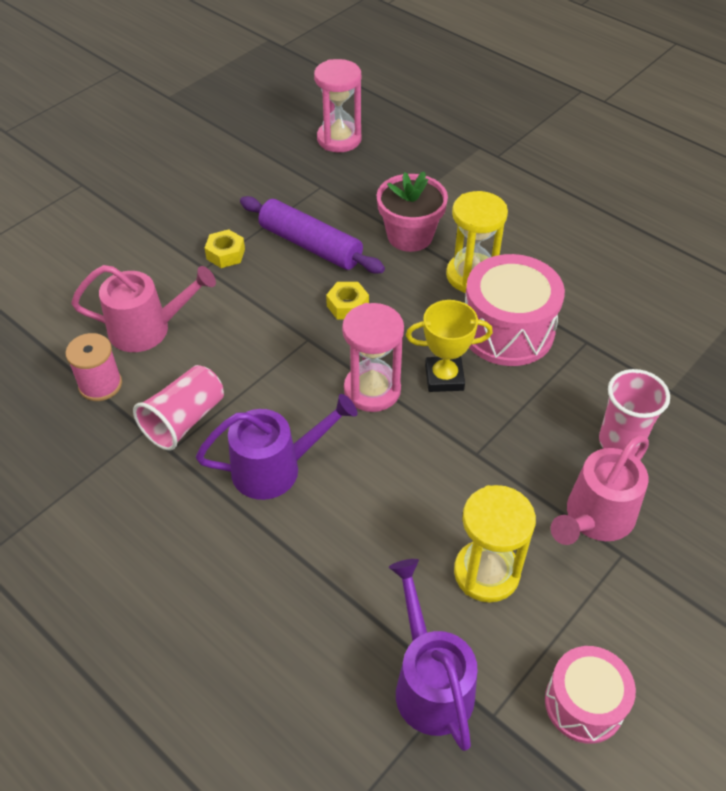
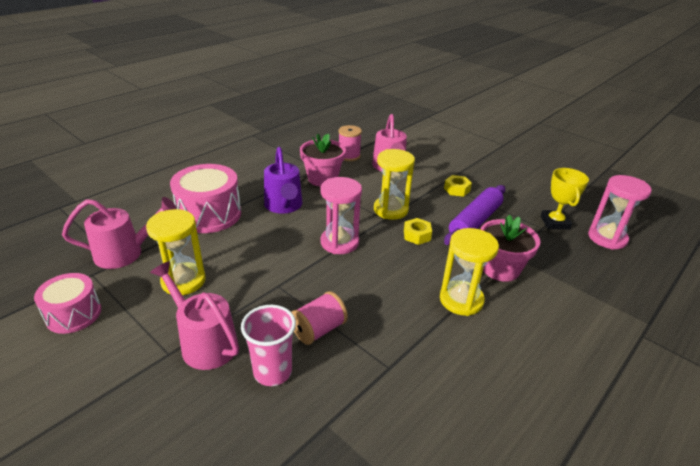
camera: 90 degrees right, 15 degrees down
(184, 420) = (322, 179): pink cup -> pink flower pot
(283, 331) = (390, 210): none -> yellow hourglass
(430, 682) = (126, 253): purple watering can -> pink watering can
(444, 377) = (349, 276): yellow trophy -> yellow trophy (554, 223)
(507, 330) = (399, 315): pink drum -> pink drum (209, 214)
(547, 404) = (318, 330): none -> pink spool

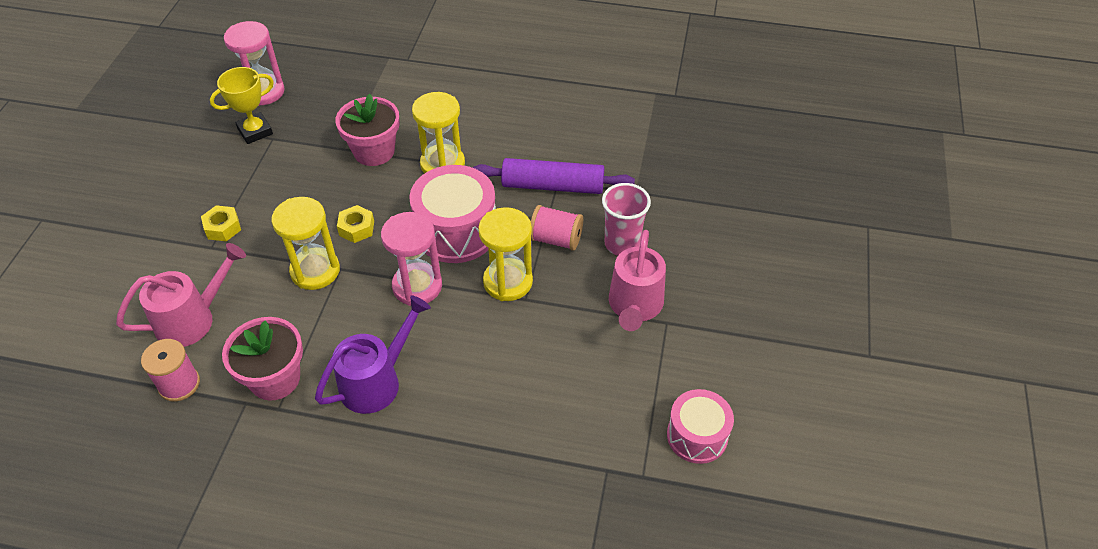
camera: 120 degrees left, 15 degrees up
(126, 253) = (587, 477): pink watering can -> none
(183, 281) = (582, 381): yellow hourglass -> yellow hourglass (508, 282)
(209, 214) = (452, 451): pink drum -> pink drum (456, 231)
(475, 221) = (294, 191): purple rolling pin -> purple rolling pin (552, 186)

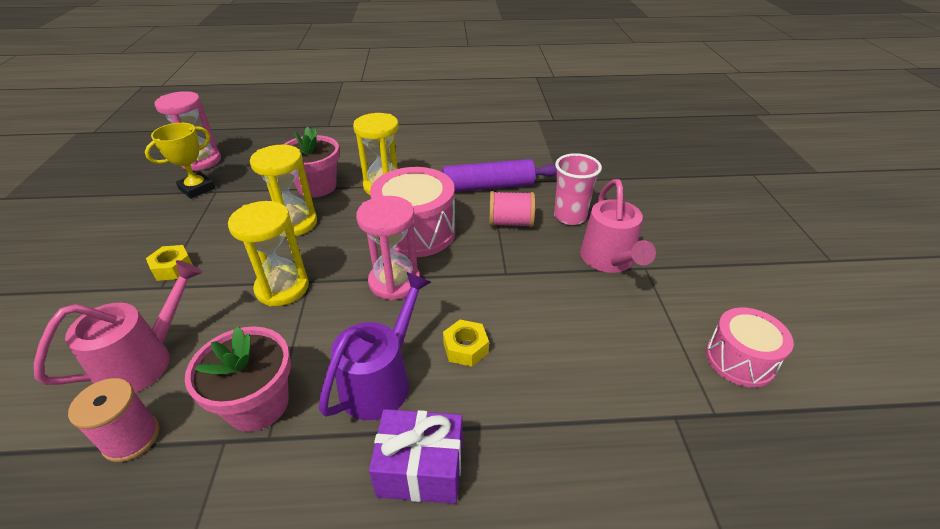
camera: 15 degrees left, 10 degrees down
(356, 228) = (317, 245): yellow nut -> yellow nut (465, 348)
(385, 460) = (421, 469): none -> purple gift
(508, 282) = (482, 262): yellow hourglass -> yellow hourglass (294, 223)

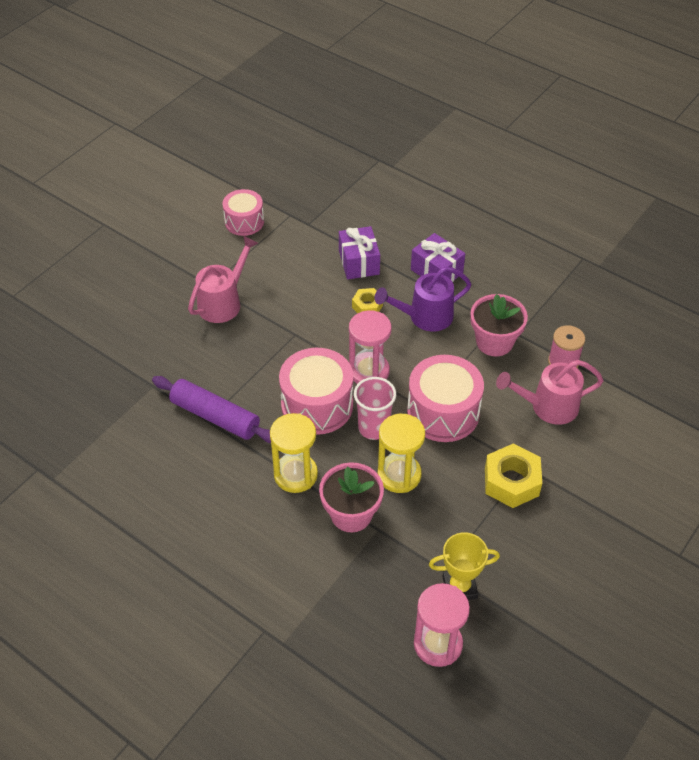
camera: 140 degrees left, 10 degrees up
(173, 268) = (511, 482): yellow nut -> yellow nut, size x1.73
(282, 288) = (443, 412): yellow hourglass -> pink drum
(510, 223) = (244, 369): pink spool -> none
(540, 402) = (359, 262): none -> purple gift
(570, 216) = (198, 348): pink cup -> pink cup (373, 428)

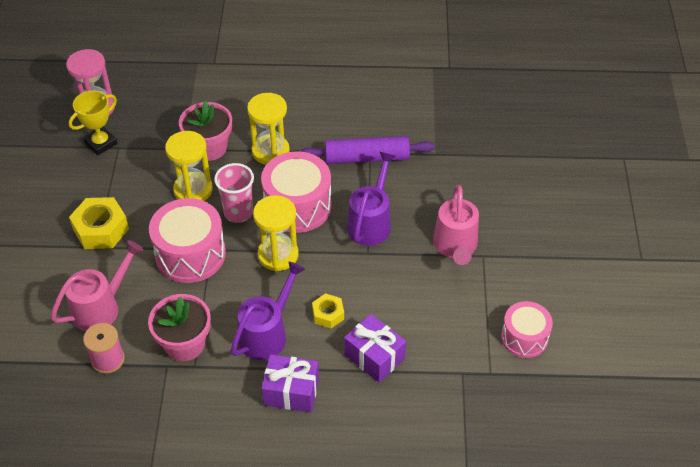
camera: 145 degrees right, 0 degrees up
(269, 357) = (371, 222): none -> purple watering can
(369, 371) = (278, 255): pink hourglass -> yellow hourglass

